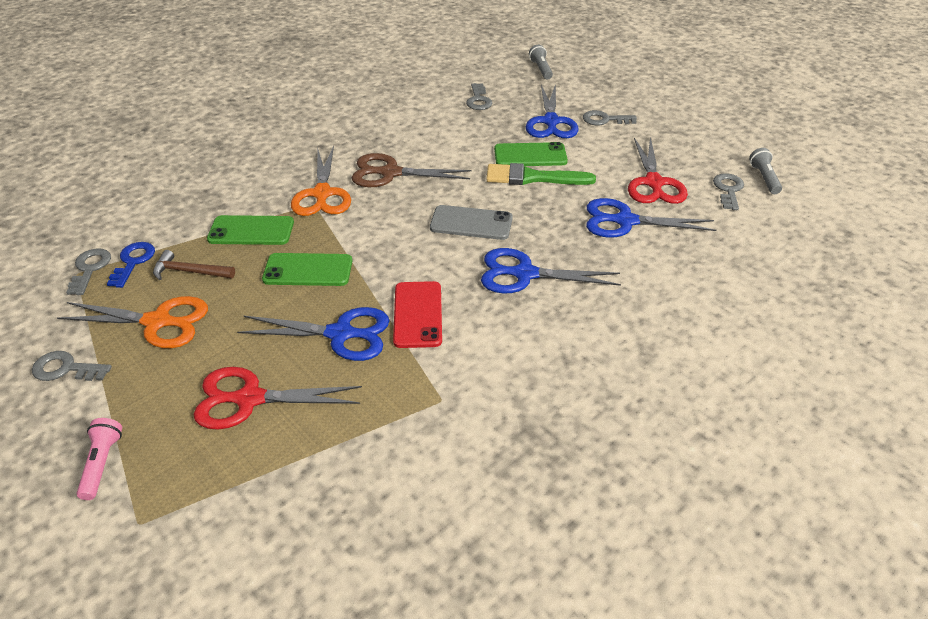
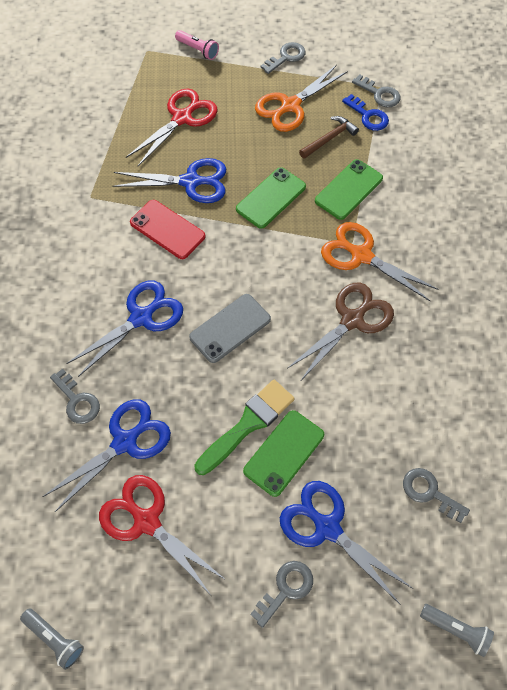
camera: 130 degrees right, 20 degrees up
(341, 334) = (191, 182): blue scissors -> blue scissors turned 135 degrees counterclockwise
(728, 190) = (75, 580): grey key -> grey key (77, 401)

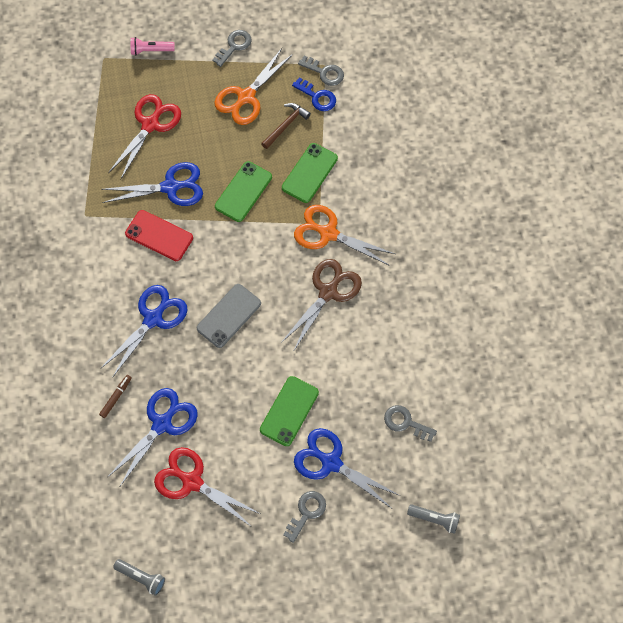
camera: 10 degrees left, 5 degrees up
(77, 401) = (116, 397): grey key -> brown marker
(198, 50) = (151, 50): pink flashlight -> pink flashlight turned 150 degrees clockwise
(248, 424) = (257, 393): green brush -> none

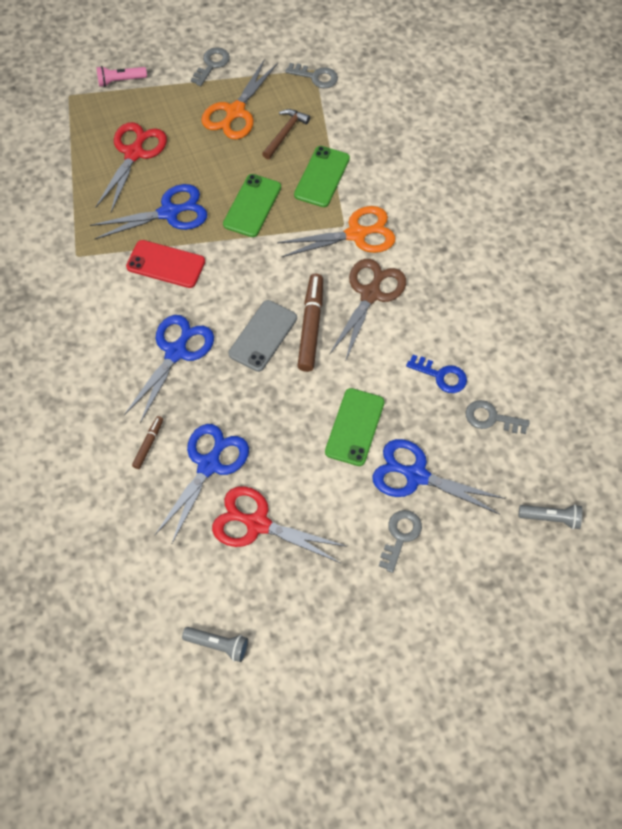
camera: 10 degrees left, 5 degrees down
(271, 314) = (311, 326): none -> brown marker
(317, 97) = (313, 101): blue key -> blue key (441, 376)
(328, 233) = (356, 234): orange scissors -> orange scissors turned 150 degrees clockwise

